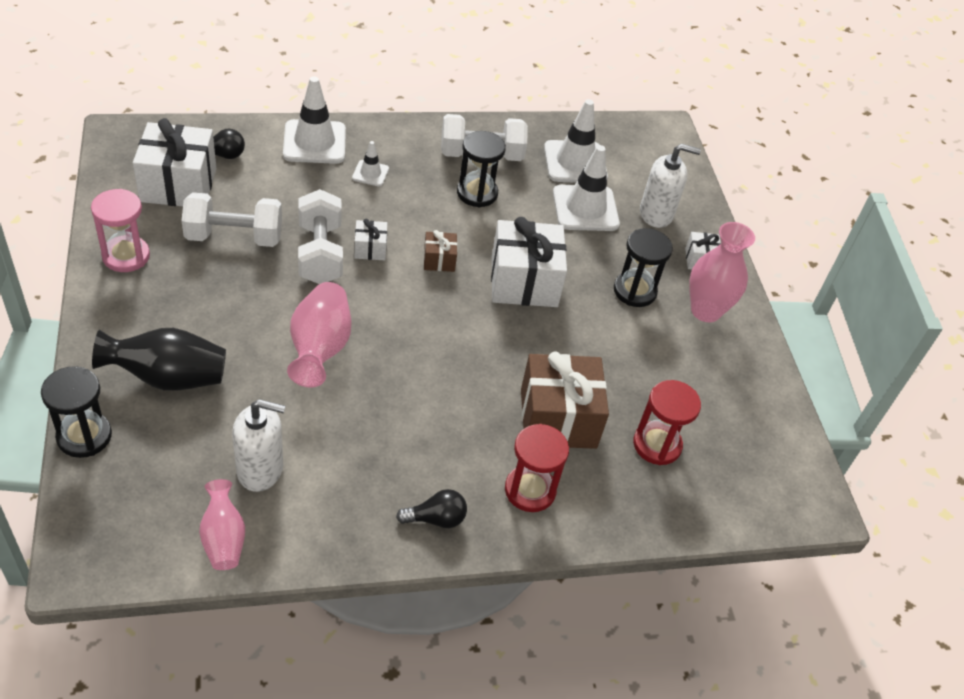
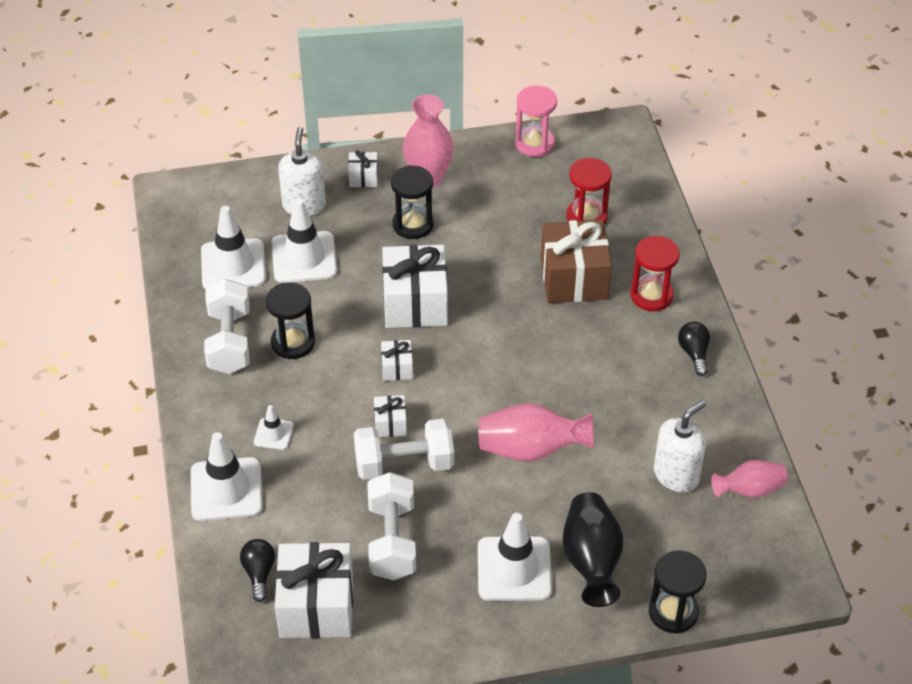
camera: 85 degrees left, 0 degrees up
(126, 256) = (437, 631): pink hourglass -> pink hourglass (534, 143)
(177, 317) = (514, 569): none -> white traffic cone
(260, 469) = (676, 475): white soap dispenser -> white soap dispenser turned 45 degrees clockwise
(439, 260) = (397, 368): brown gift -> white gift

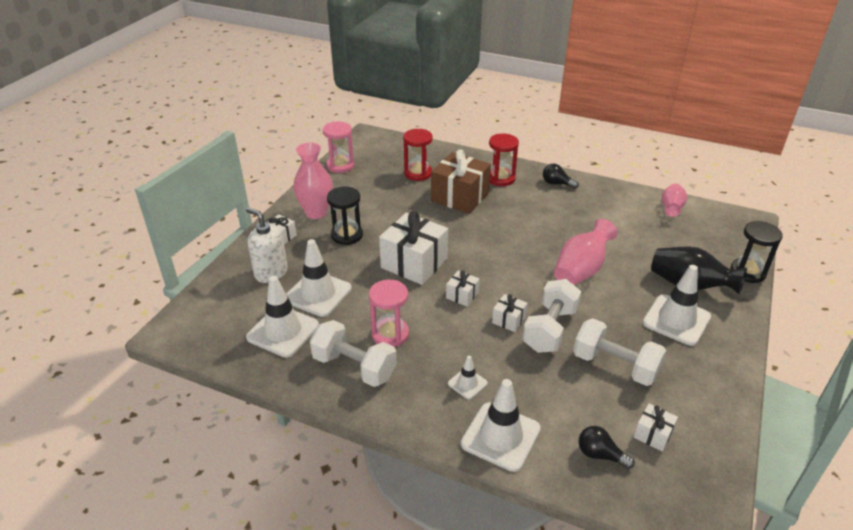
camera: 55 degrees left, 10 degrees down
(293, 342) = (390, 334): black hourglass -> pink hourglass
(316, 606) = (653, 434): white gift -> white gift, size x0.47
(676, 475) = (642, 227): white soap dispenser -> none

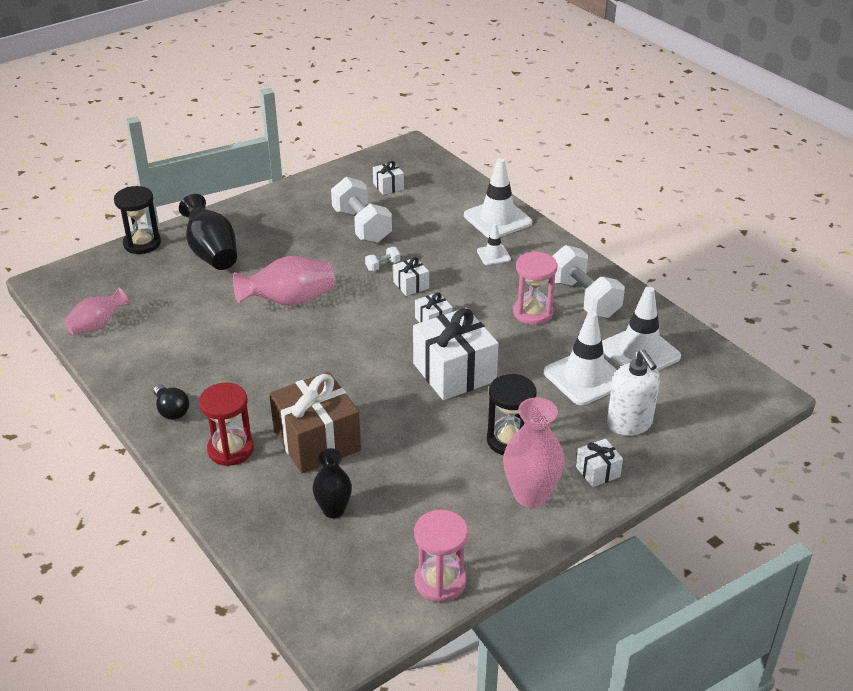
camera: 150 degrees left, 0 degrees up
(418, 173) = (333, 510): red hourglass -> black vase
(550, 329) = (382, 266): white dumbbell -> white dumbbell, size x0.42
(600, 455) = (437, 190): black light bulb -> none
(676, 320) = (266, 235): white traffic cone -> none

